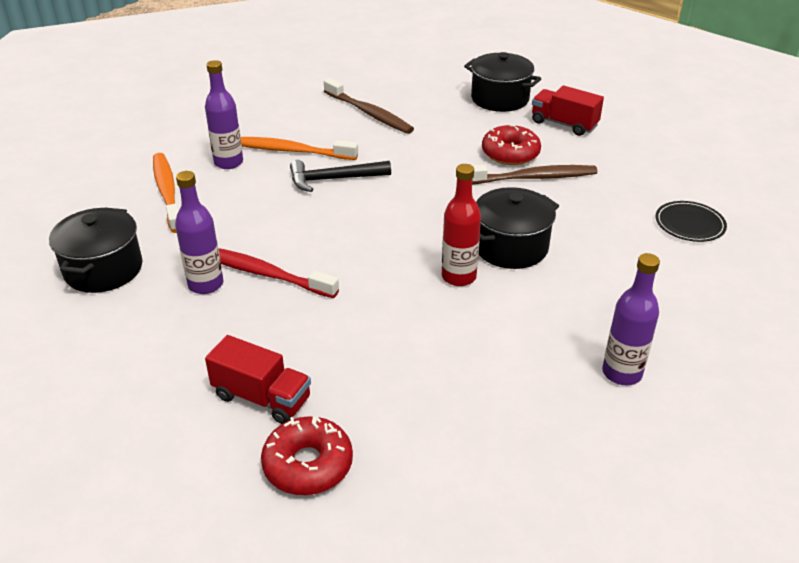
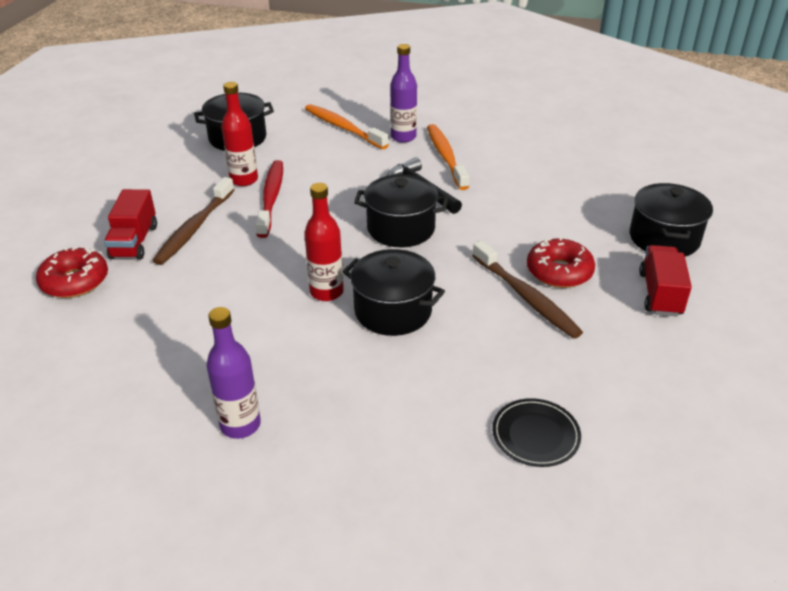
camera: 65 degrees right, 0 degrees up
(167, 192) = (343, 128): orange toothbrush -> orange toothbrush turned 90 degrees counterclockwise
(206, 284) = (244, 180): purple bottle -> red bottle
(369, 113) = (547, 174): brown toothbrush -> brown toothbrush (194, 228)
(390, 209) = (401, 229): none -> black pot

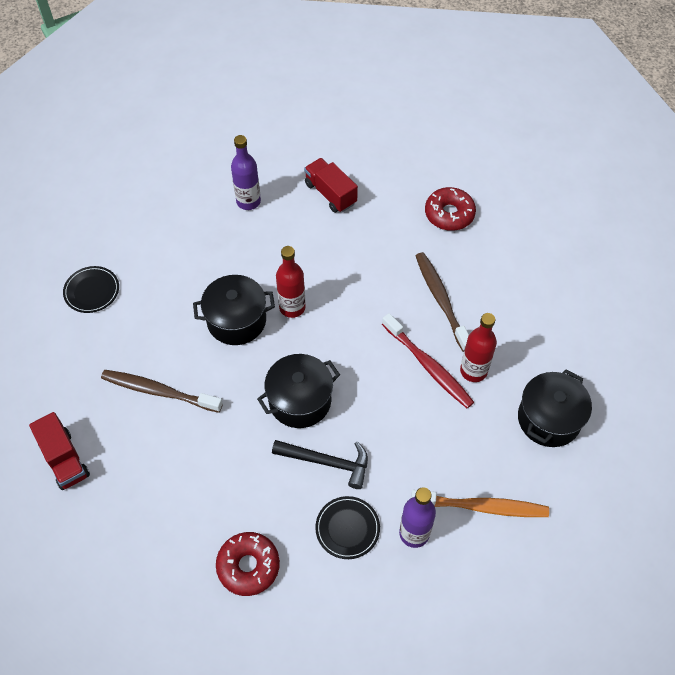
camera: 140 degrees right, 20 degrees up
(134, 242) = (461, 262): red truck -> red truck (330, 194)
(446, 157) = (347, 528): orange toothbrush -> black plate
(559, 272) = (150, 434): red donut -> red donut (248, 566)
(664, 238) = (86, 536): black pot -> none

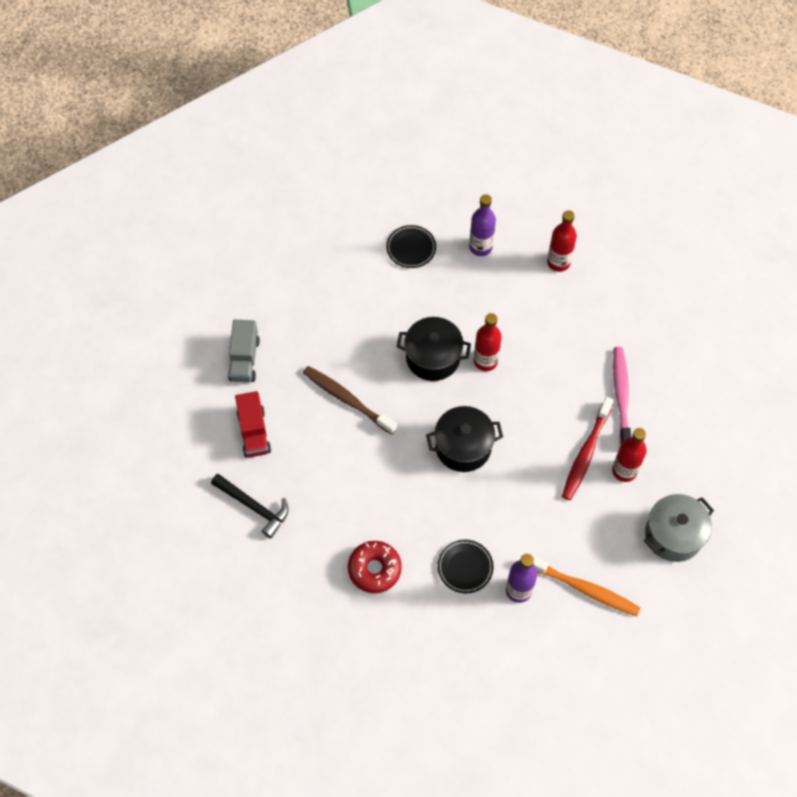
camera: 20 degrees right, 5 degrees up
(32, 385) = (244, 359): none -> grey truck
(92, 291) = (317, 290): black plate -> black plate (411, 248)
(326, 462) = (467, 507): black hammer -> black hammer (253, 506)
(330, 194) = (558, 262): red truck -> red bottle
(428, 366) = (586, 453): red toothbrush -> red toothbrush turned 45 degrees clockwise
(441, 300) = (621, 397): brown toothbrush -> pink toothbrush
(449, 214) = (661, 317): red donut -> none
(548, 419) = (673, 535): black pot -> grey pot

